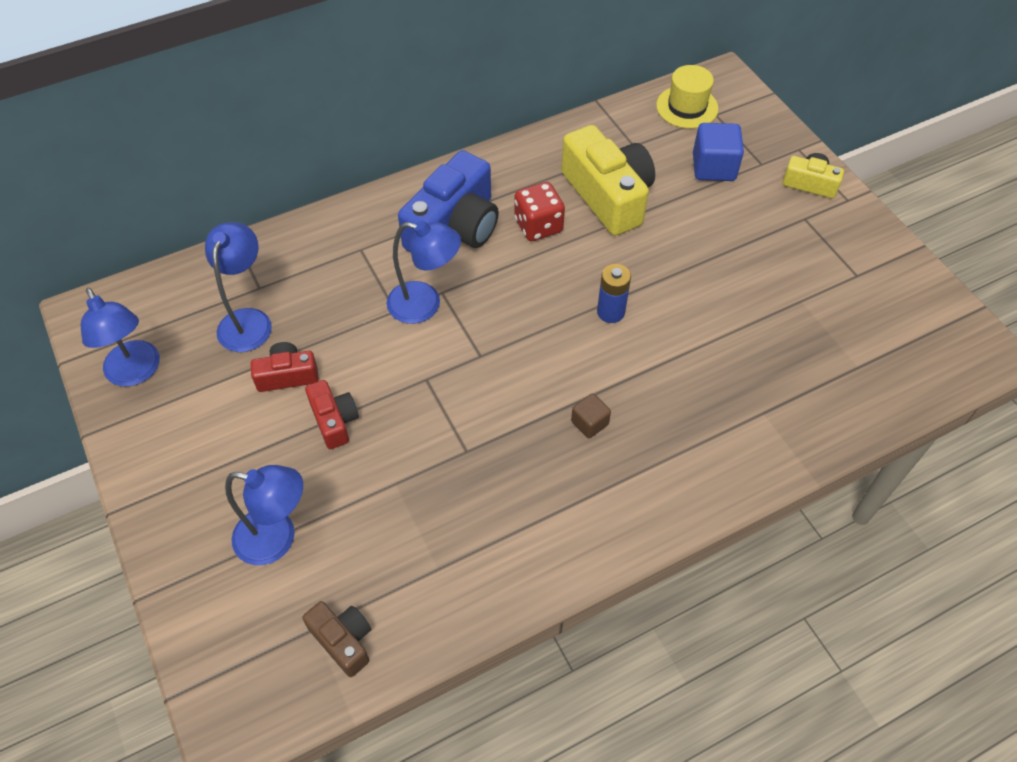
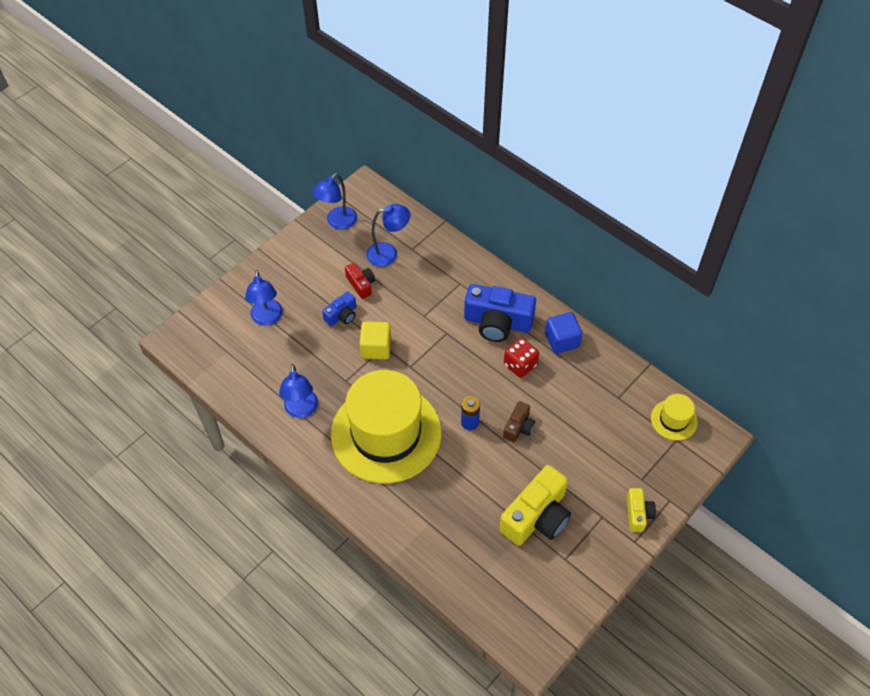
camera: 70 degrees right, 0 degrees up
(334, 420) = (342, 315): red camera -> blue camera
(343, 640) = (224, 365): brown camera -> brown camera (518, 427)
(424, 390) = (376, 348): none -> yellow cube
(425, 305) = (434, 328): blue lamp -> blue lamp (301, 410)
(589, 423) = (386, 433): brown cube -> yellow hat
(608, 195) = (564, 395): yellow camera -> yellow camera (537, 516)
(713, 167) = (622, 450): blue cube -> blue cube (562, 340)

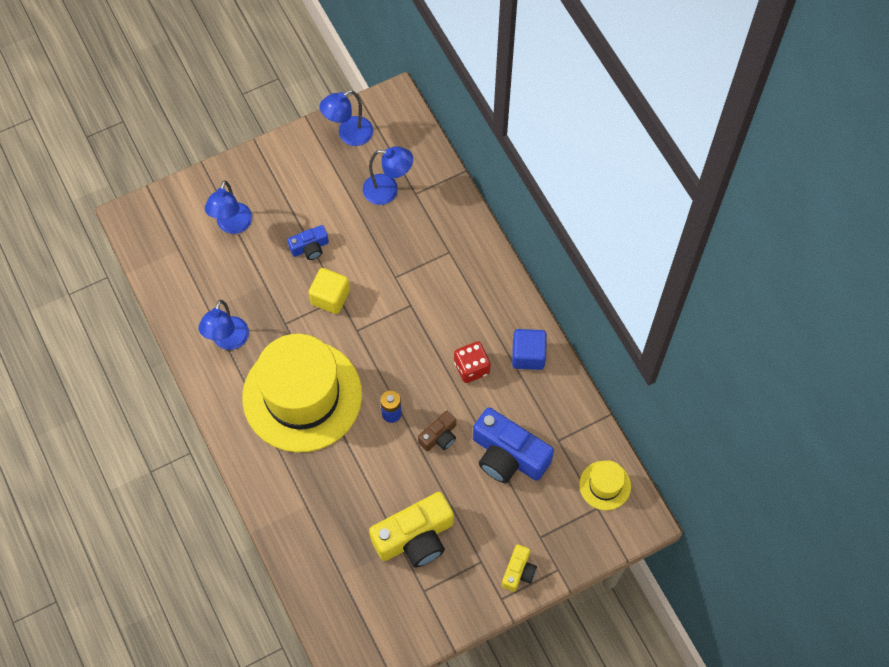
camera: 20 degrees right, 10 degrees up
(361, 284) = (344, 218): red camera -> none
(497, 322) = (469, 311): blue camera -> blue camera (508, 455)

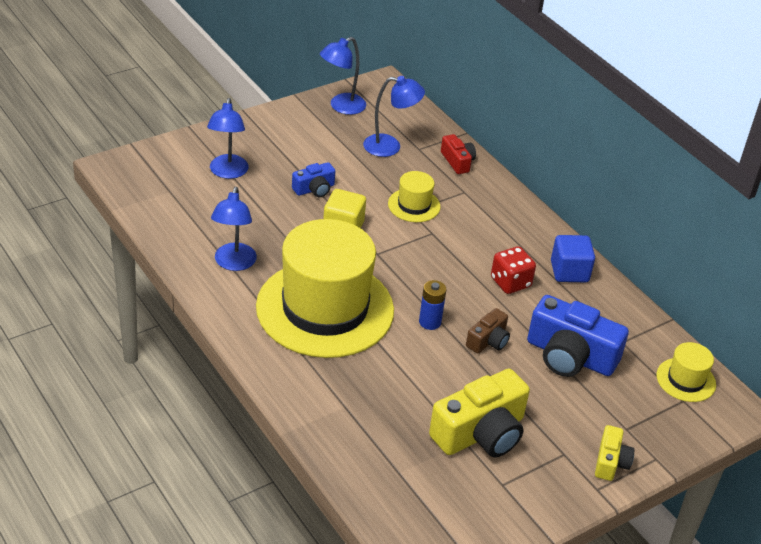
camera: 10 degrees left, 25 degrees down
(399, 269) = (414, 205): none -> yellow hat
(449, 211) = (457, 161): none -> red camera

